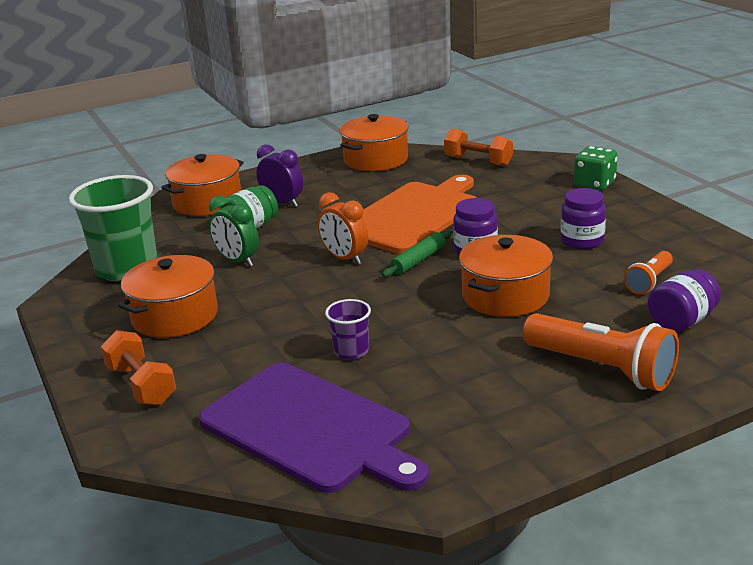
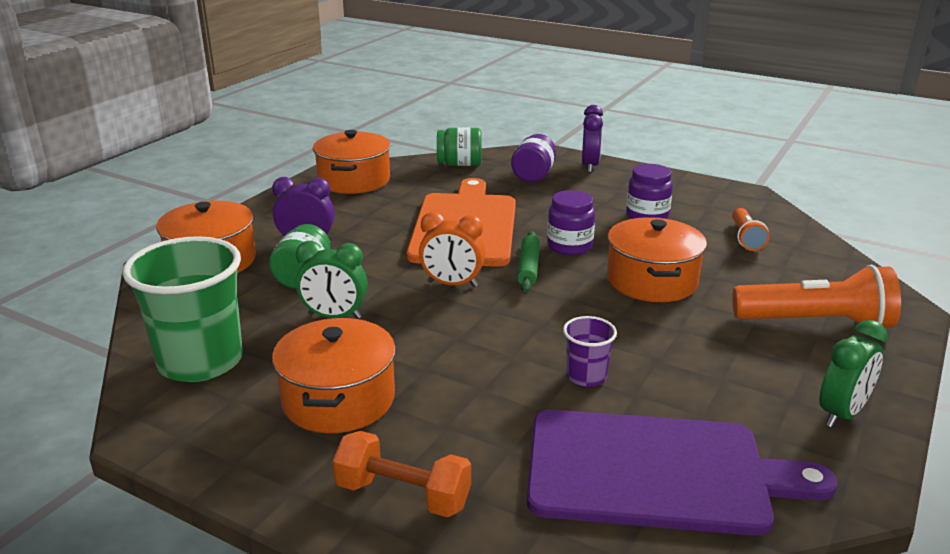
camera: 35 degrees left, 0 degrees up
(478, 161) = (459, 164): orange dumbbell -> green jar
(511, 441) = (842, 413): none -> green clock
(594, 184) = (590, 166): green dice -> purple clock
(681, 321) = (815, 265): purple jar -> purple jar (533, 175)

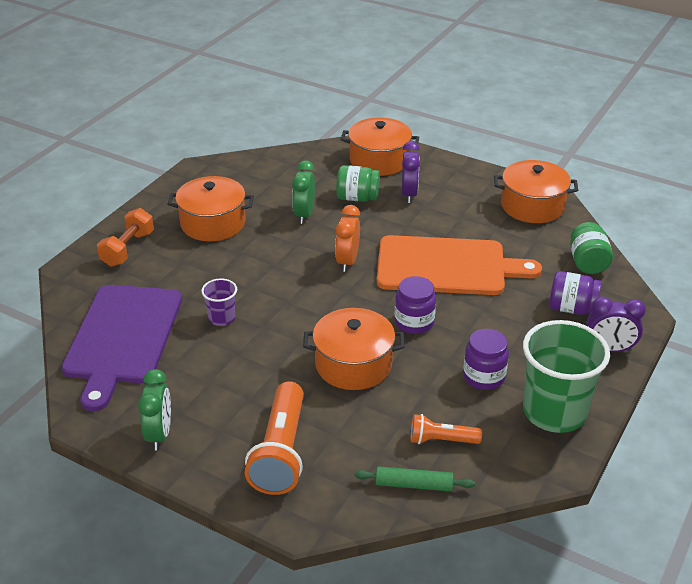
camera: 90 degrees right, 10 degrees up
(200, 361) = (257, 174): green cup -> green cup (554, 412)
(528, 268) = (374, 298): green rolling pin -> green rolling pin (413, 485)
(842, 413) = (159, 434): green clock -> green clock turned 135 degrees counterclockwise

